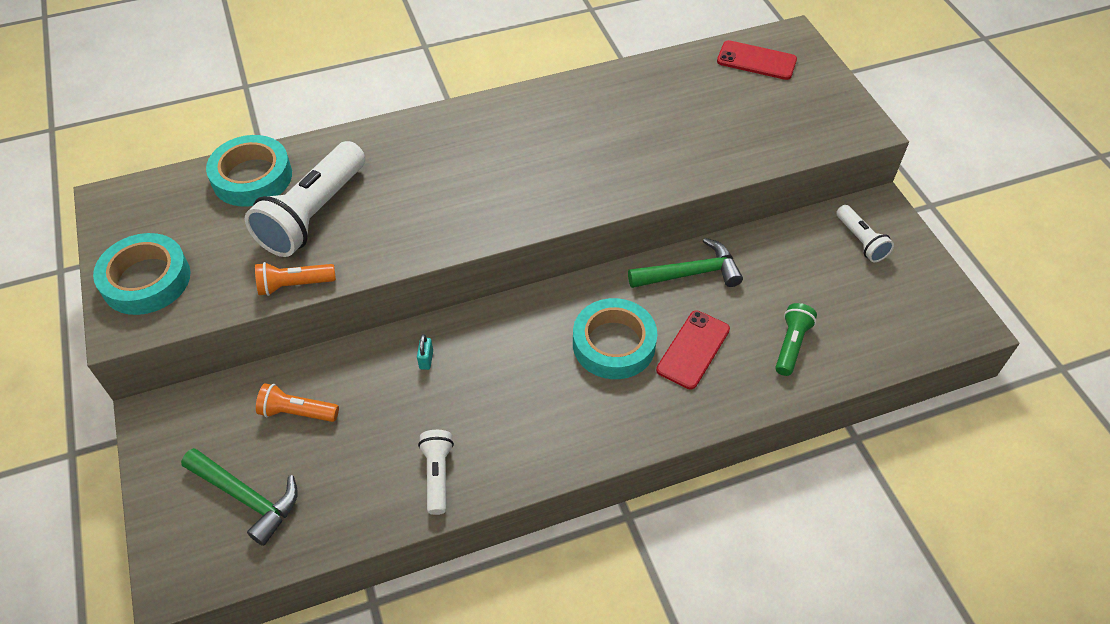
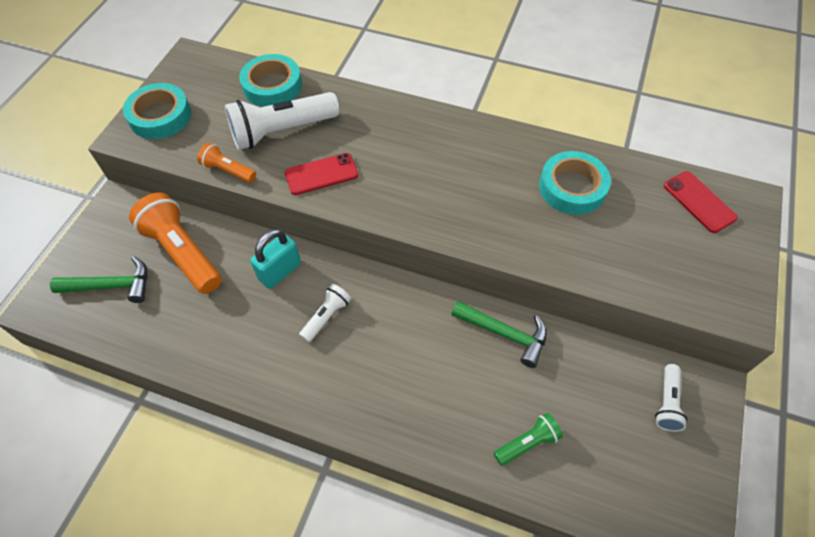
camera: 40 degrees right, 5 degrees up
(247, 498) = (112, 286): green hammer -> green hammer turned 75 degrees counterclockwise
(297, 412) = (182, 253): orange flashlight -> orange flashlight, size x1.95
(426, 359) = (280, 271): turquoise padlock -> turquoise padlock, size x2.24
(437, 475) = (215, 352): white flashlight -> white flashlight (326, 316)
(614, 344) = (402, 346): turquoise tape -> turquoise tape (572, 187)
(693, 349) = (452, 391): red phone -> red phone (321, 174)

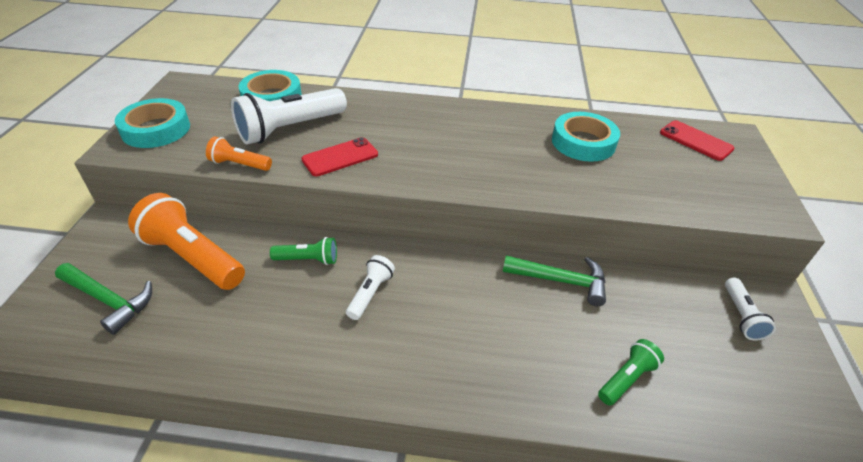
camera: 15 degrees left, 15 degrees down
(112, 286) = (109, 300): green hammer -> green hammer turned 45 degrees clockwise
(280, 271) = (308, 259): turquoise padlock -> green flashlight

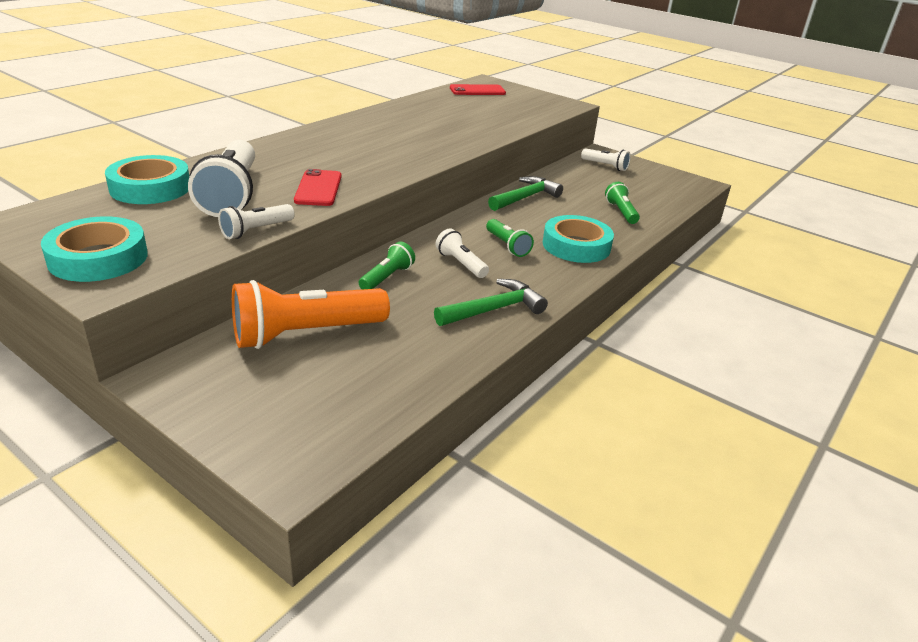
camera: 60 degrees left, 10 degrees down
(109, 300) = (312, 397): green hammer -> green hammer (494, 309)
(239, 164) = (256, 231): orange flashlight -> white flashlight
(437, 311) = (507, 246): none -> green flashlight
(583, 142) = (432, 114): turquoise tape -> turquoise tape (576, 246)

